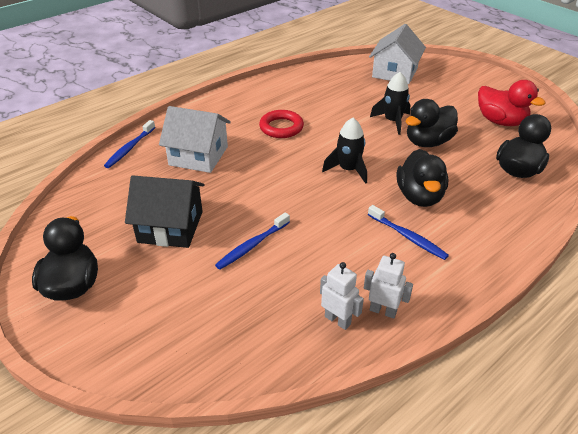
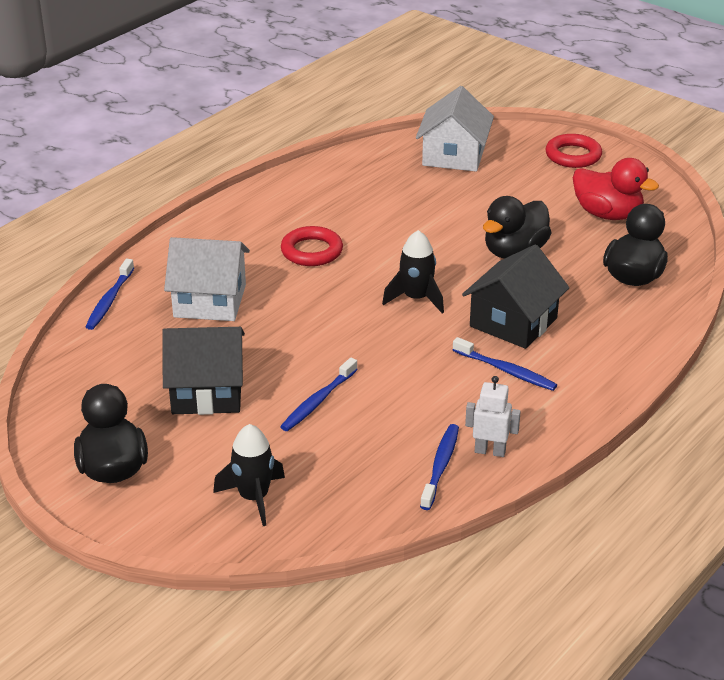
camera: 10 degrees left, 5 degrees down
(337, 320) = (440, 466): white robot -> blue toothbrush
(392, 121) = (462, 228): black rocket -> black rocket (253, 498)
(419, 196) = (513, 322): black duck -> black house
(478, 79) = (573, 155): none -> red ring

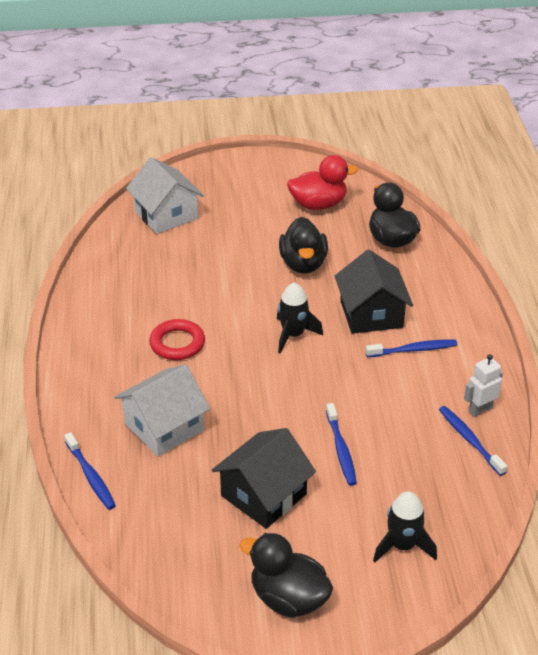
camera: 45 degrees left, 5 degrees up
(573, 155) = (240, 173): red ring -> none

